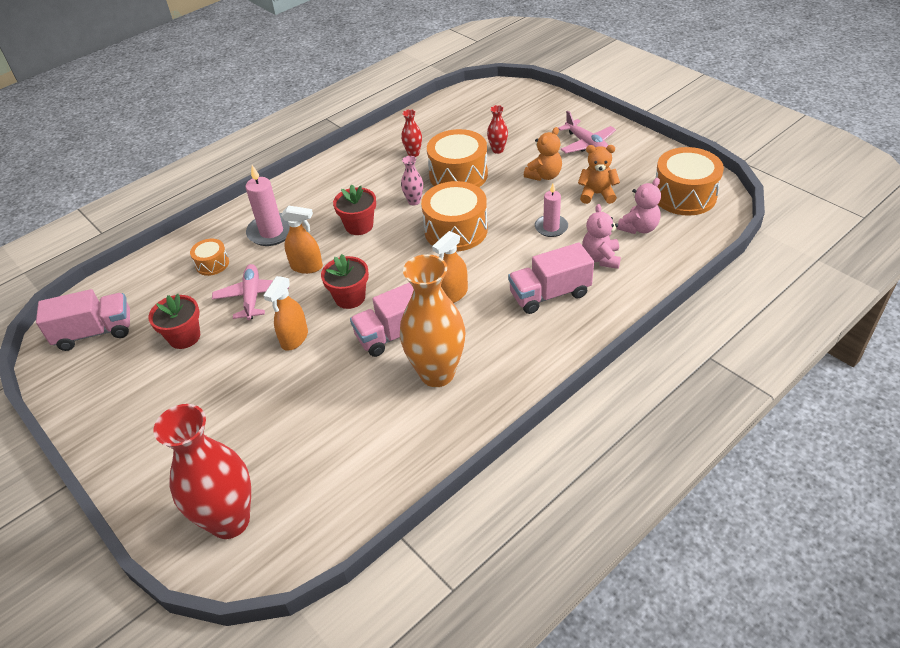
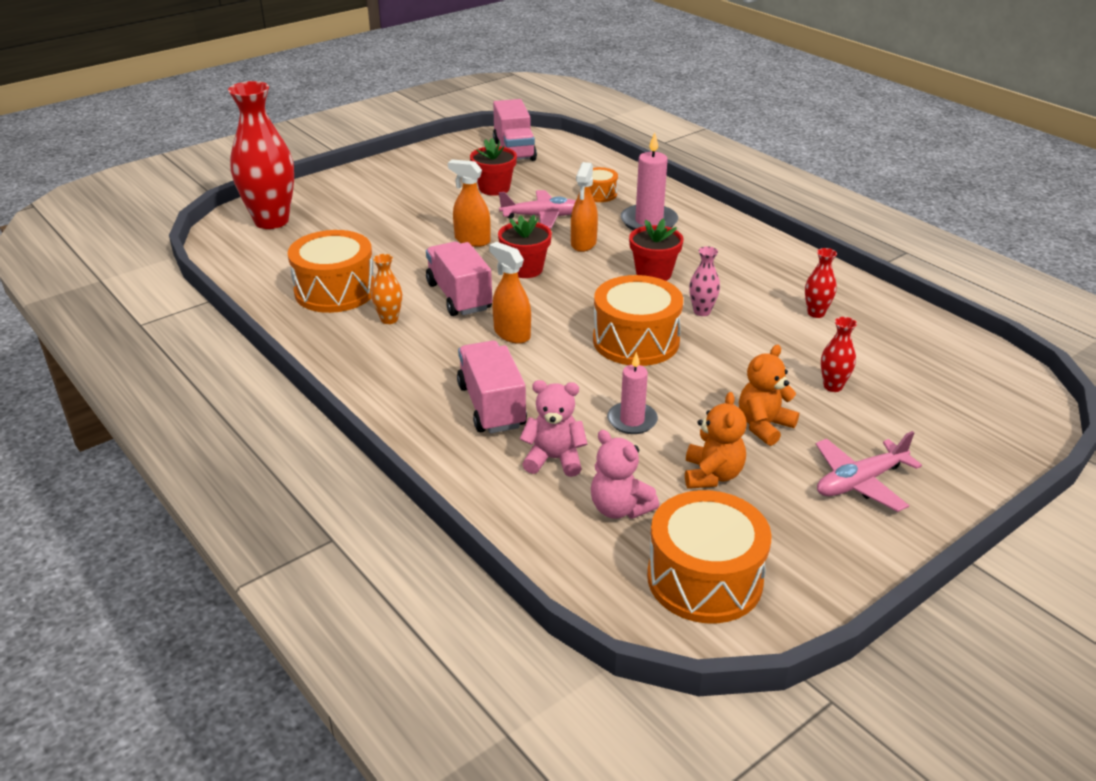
camera: 90 degrees right, 10 degrees down
(437, 373) = (389, 319): orange vase -> orange vase, size x0.44
(458, 175) = (763, 348): orange drum -> orange drum (335, 291)
(544, 175) = (764, 426): orange teddy bear -> orange teddy bear turned 90 degrees clockwise

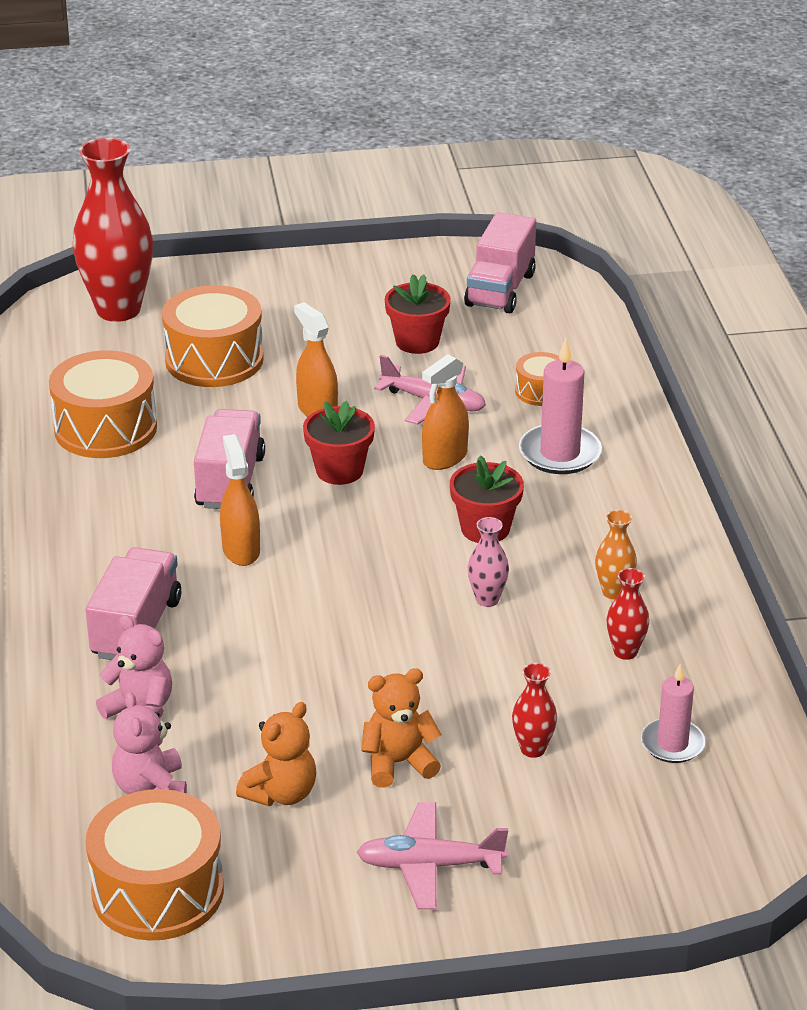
camera: 30 degrees right, 0 degrees up
(389, 319) = (129, 485): orange vase -> orange vase (613, 592)
(632, 420) = (263, 701): pink candle -> pink candle (672, 744)
(636, 341) = (369, 609): orange drum -> orange drum (214, 360)

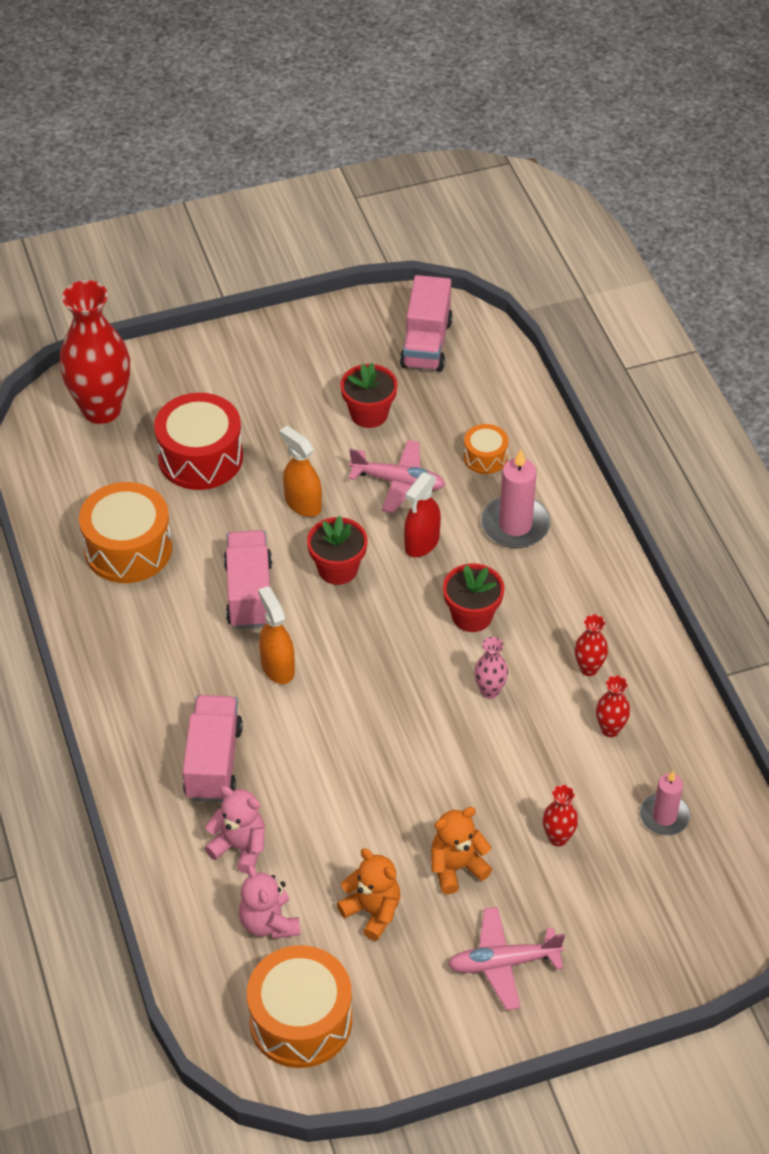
camera: 10 degrees left, 15 degrees up
(214, 360) = (200, 457): orange drum -> red drum
(281, 793) = (372, 911): orange teddy bear -> orange teddy bear turned 75 degrees counterclockwise
(444, 458) = (421, 543): orange spray bottle -> red spray bottle
(613, 592) = (588, 668): orange vase -> red vase

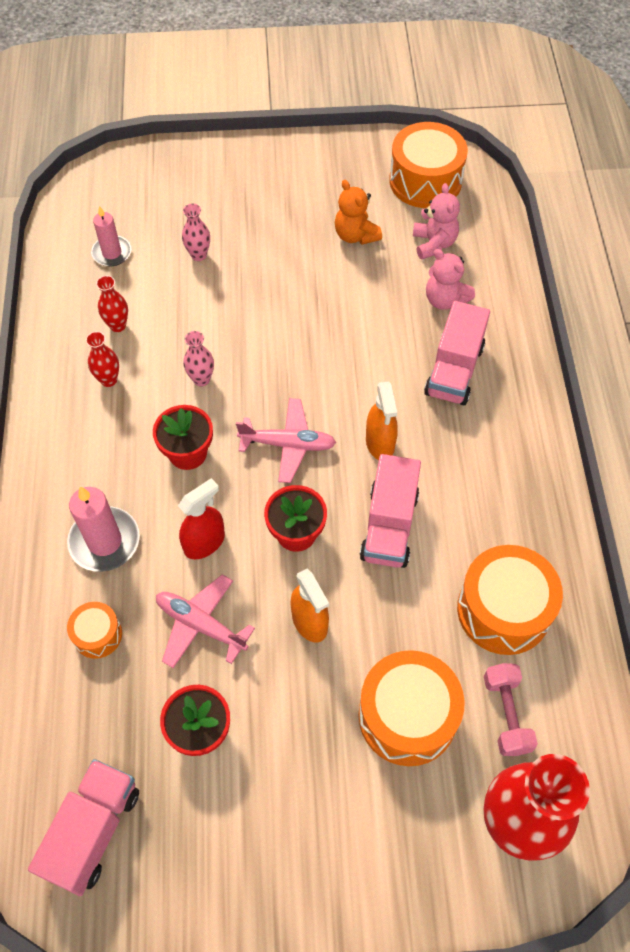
camera: 165 degrees left, 10 degrees up
(116, 475) = (506, 714): none -> pink dumbbell
(200, 457) = (407, 716): red drum -> orange drum
(456, 868) = (283, 251): orange teddy bear -> none
(503, 963) = (274, 185): pink plane -> pink plane (288, 444)
(558, 838) = (198, 255): red vase -> pink vase

